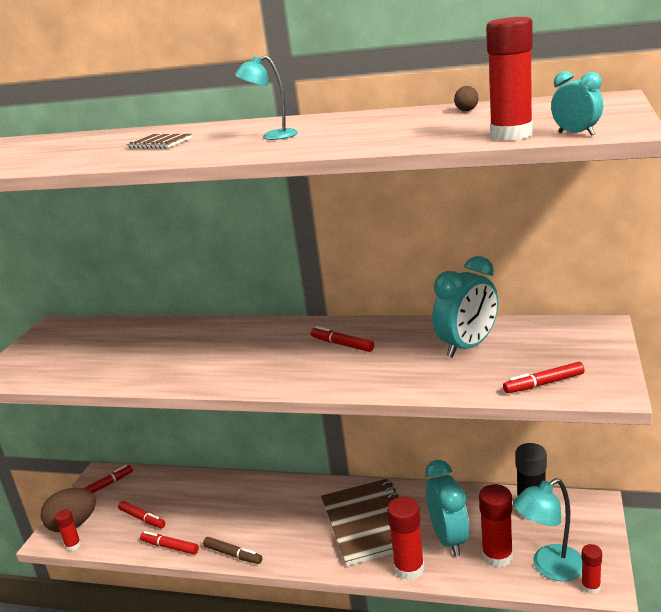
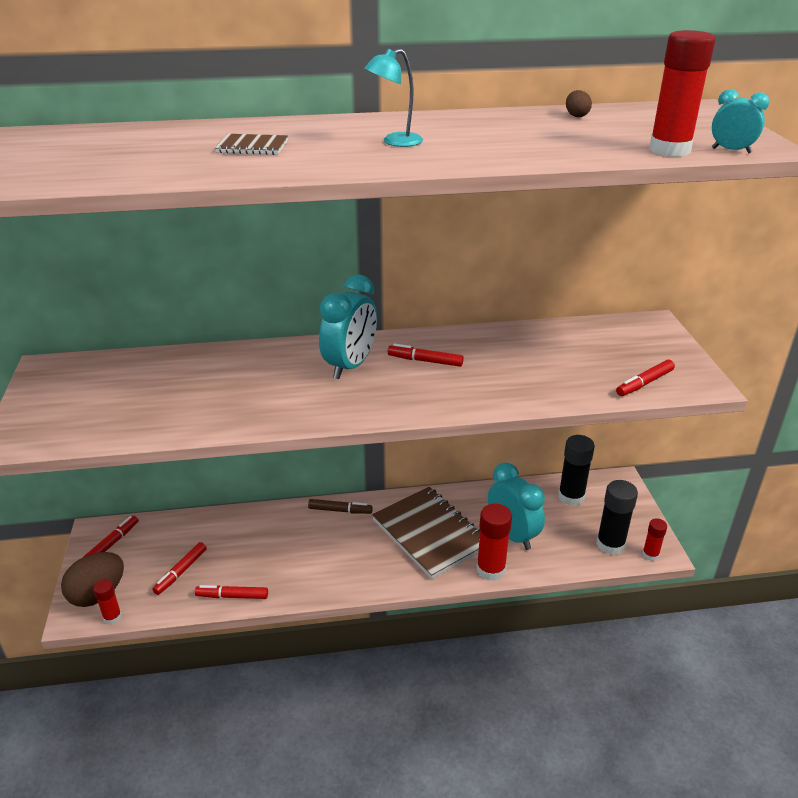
camera: 25 degrees left, 10 degrees up
(142, 518) = (181, 572): red marker -> red marker turned 105 degrees clockwise
(233, 554) = (308, 590): brown marker -> brown marker (340, 510)
(467, 347) = (551, 353): turquoise clock -> turquoise clock (350, 366)
(497, 556) = (562, 543): red glue stick -> none
(549, 567) = (610, 544): turquoise lamp -> black glue stick

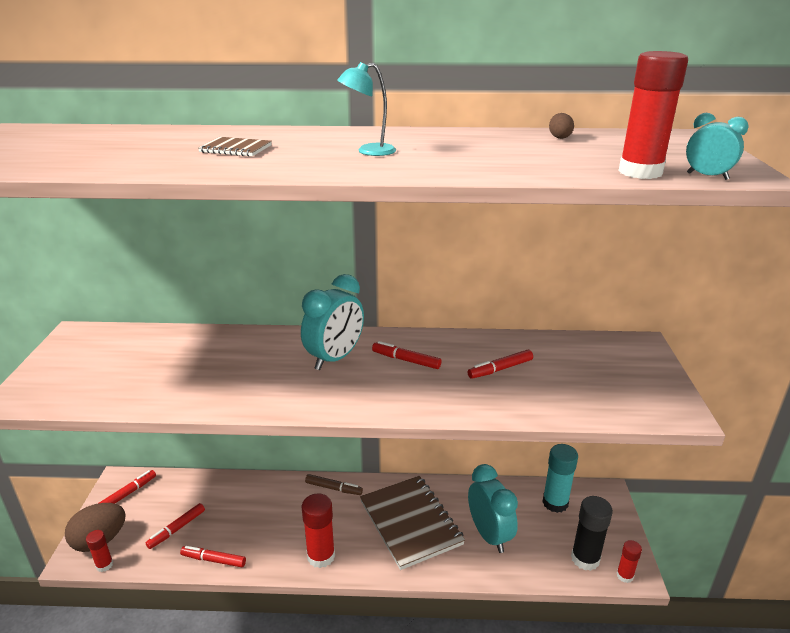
camera: 10 degrees right, 5 degrees down
(491, 569) = (460, 568): red glue stick -> red glue stick (321, 556)
(571, 496) = (555, 503): black glue stick -> turquoise glue stick
(644, 383) = (617, 405): red marker -> red marker (500, 369)

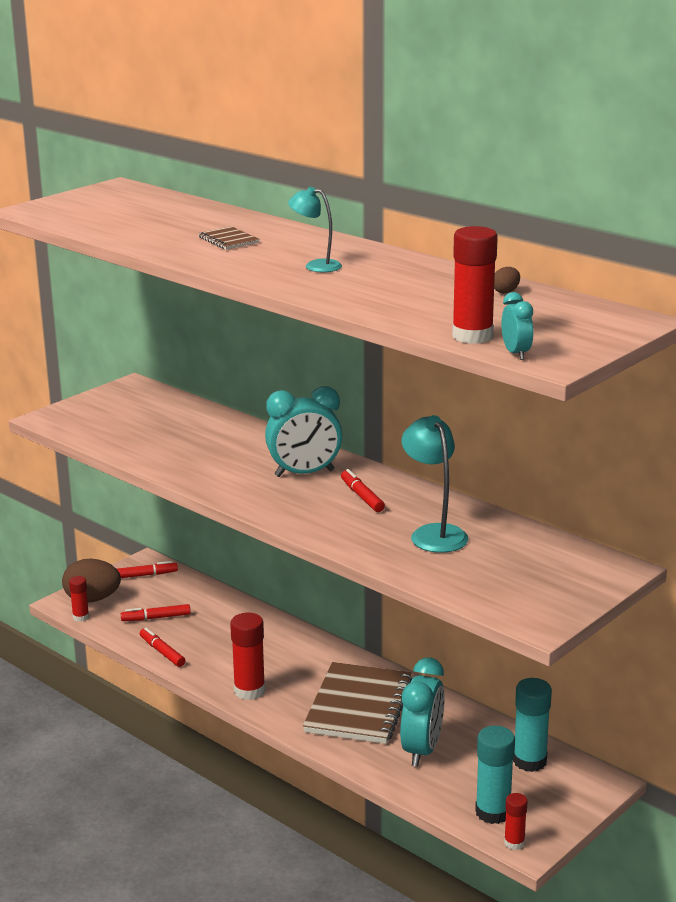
camera: 40 degrees right, 5 degrees down
(334, 488) = (321, 649): brown marker -> none
(500, 369) = (434, 533): red marker -> turquoise lamp
(585, 559) = (493, 812): black glue stick -> turquoise glue stick

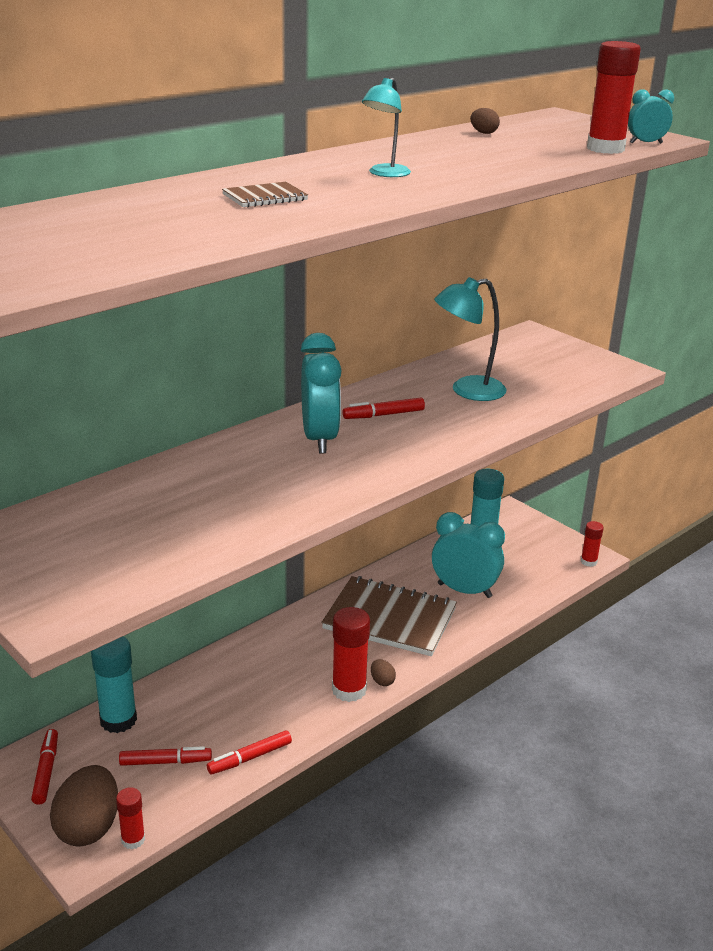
camera: 85 degrees left, 5 degrees up
(156, 618) = (165, 762): red marker -> red marker turned 90 degrees counterclockwise
(264, 707) = (382, 681): none -> brown egg
(493, 812) = (551, 566): turquoise glue stick -> turquoise glue stick (118, 720)

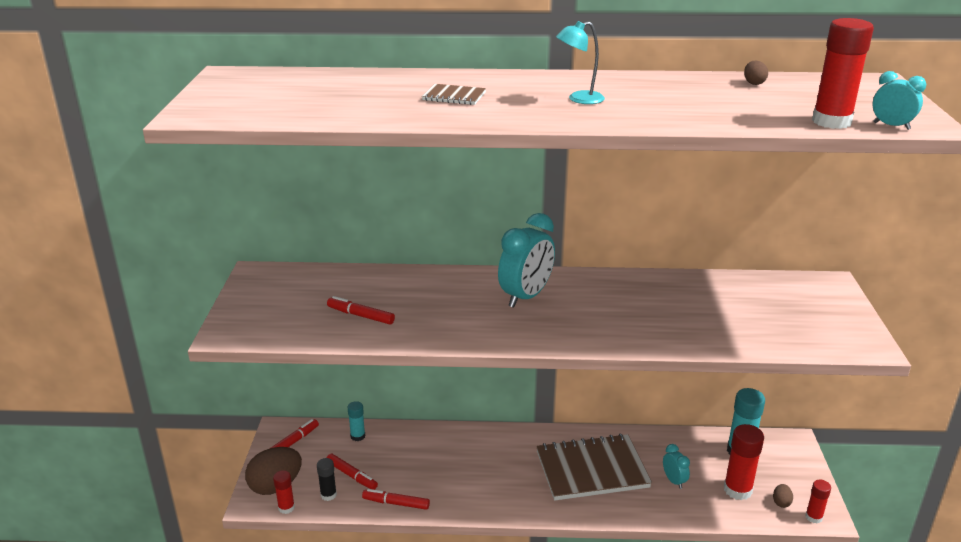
camera: 45 degrees right, 0 degrees up
(118, 720) = (358, 436): turquoise glue stick -> turquoise glue stick, size x0.57
(165, 796) = (328, 495): none -> black glue stick
(349, 690) = (504, 500): red glue stick -> red glue stick (737, 490)
(382, 681) = (532, 508): brown egg -> brown egg (781, 502)
(383, 415) = (597, 298): red marker -> red marker (360, 316)
(389, 619) = (592, 469): brown notebook -> brown notebook turned 75 degrees counterclockwise
(464, 590) = (674, 481): turquoise clock -> turquoise clock, size x0.51
(467, 390) = (691, 307): turquoise lamp -> none

